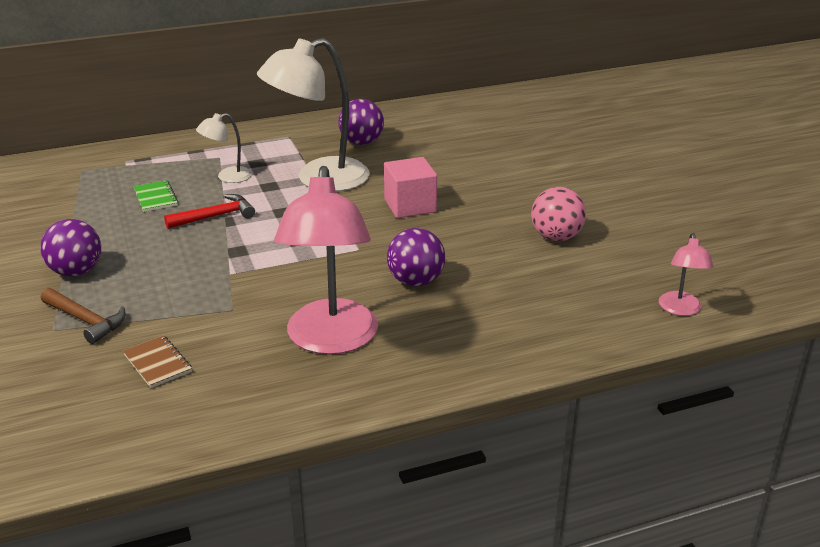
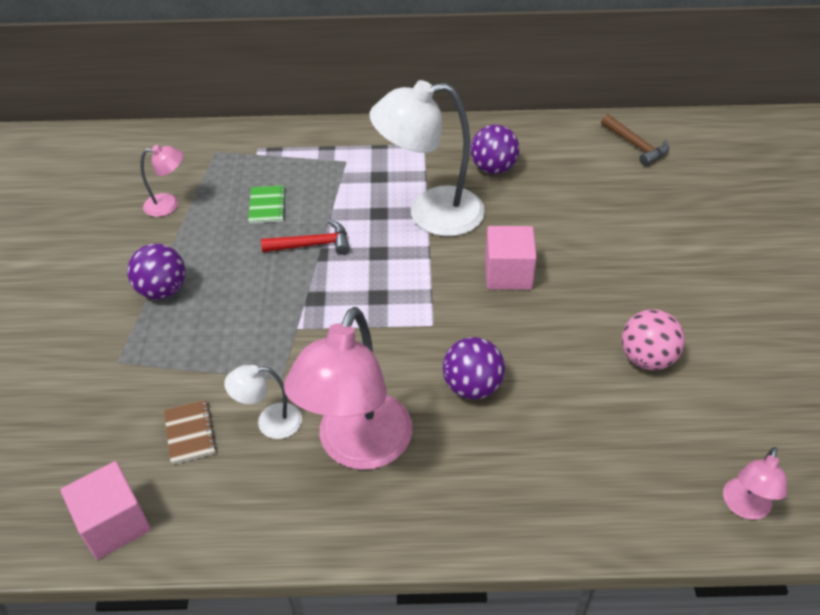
camera: 20 degrees right, 15 degrees up
(51, 212) = (169, 204): none -> pink lamp
(85, 320) = (148, 358): brown hammer -> brown hammer (635, 145)
(110, 442) = (114, 524): none -> pink cube
(227, 177) = (343, 191): white lamp -> white lamp (270, 422)

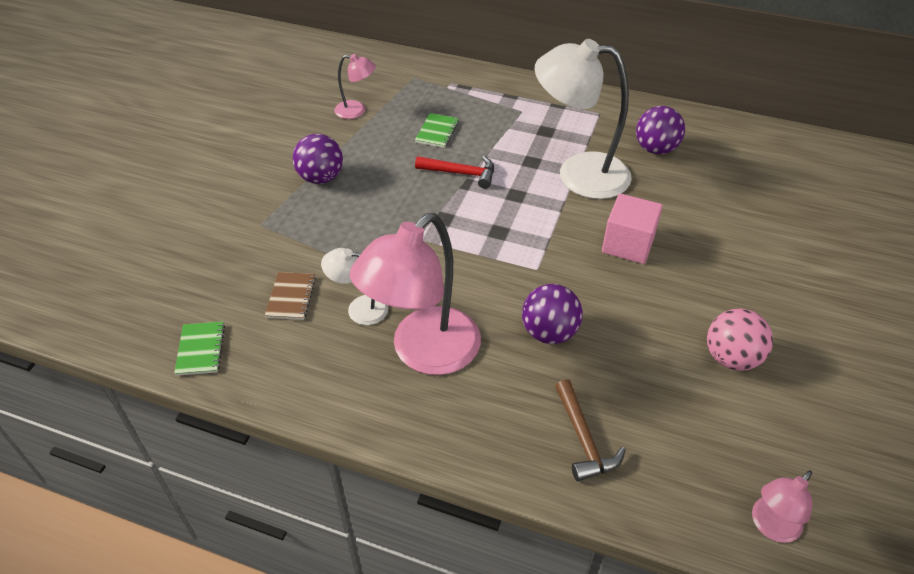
camera: 20 degrees right, 0 degrees up
(114, 524) = (201, 349): pink cube -> green notebook
(635, 145) = (808, 162): brown hammer -> brown hammer (583, 439)

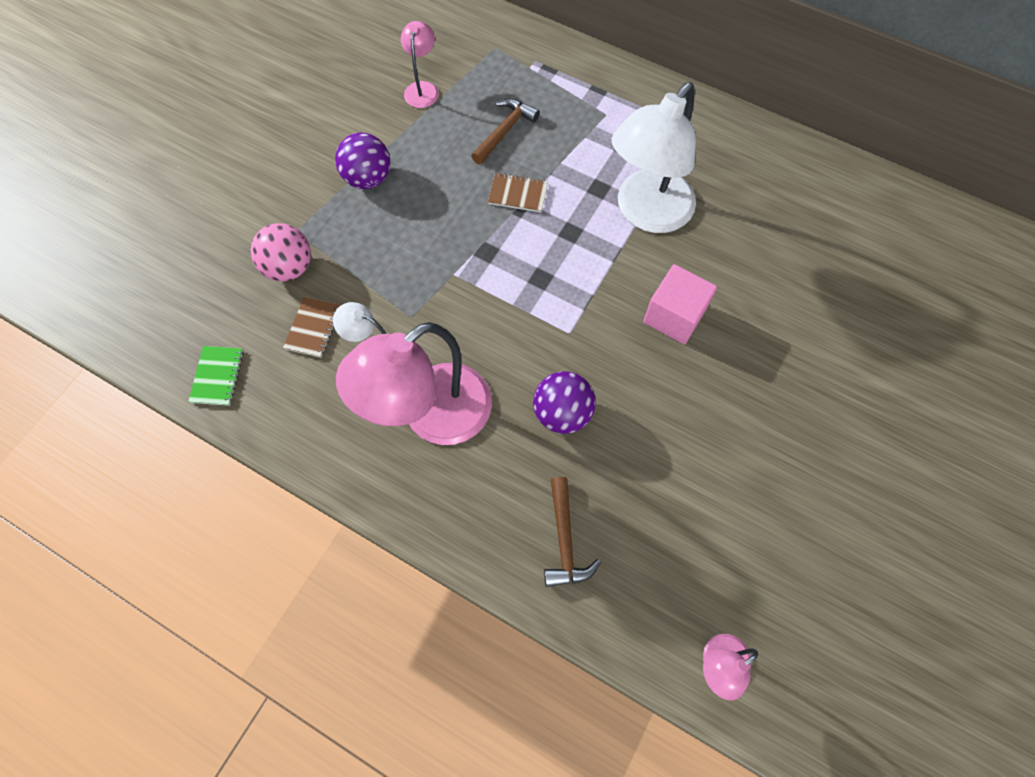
camera: 10 degrees right, 20 degrees up
(356, 111) = (422, 89): pink lamp -> pink lamp turned 105 degrees counterclockwise
(437, 132) = (504, 131): green notebook -> brown hammer
(461, 173) = (518, 194): red hammer -> brown notebook
(578, 174) = (646, 213): white lamp -> white lamp turned 75 degrees counterclockwise
(655, 149) = (742, 191): purple ball -> none
(731, 358) = (740, 474): pink ball -> pink ball (289, 267)

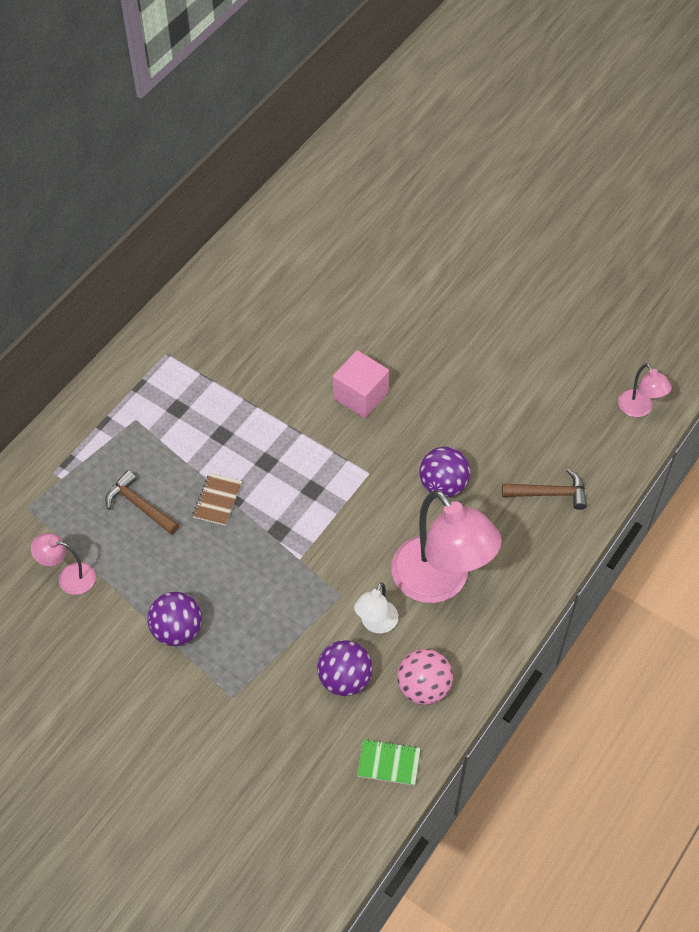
camera: 85 degrees left, 10 degrees down
(289, 267) = (274, 702): pink ball -> pink ball (423, 687)
(313, 328) = (345, 679): brown notebook -> purple ball
(646, 213) = (254, 402): white lamp -> none

